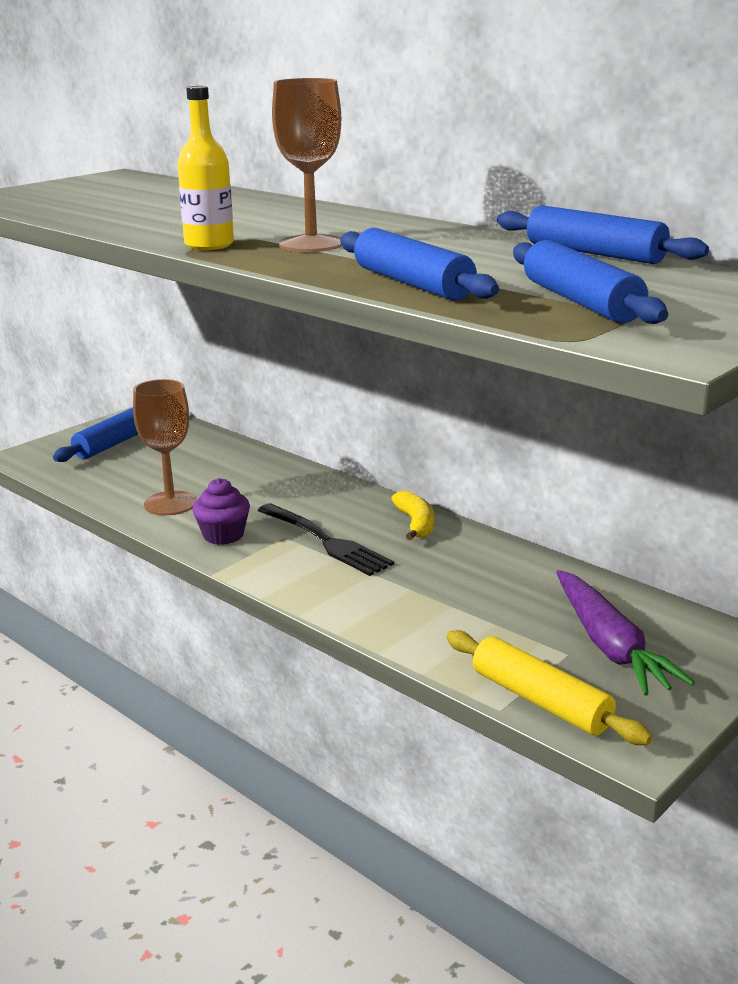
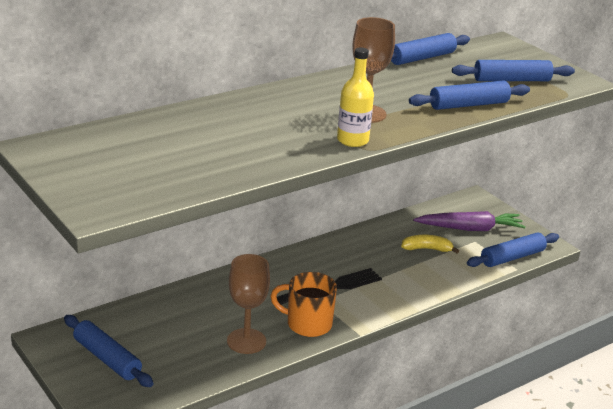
camera: 80 degrees left, 5 degrees up
(223, 535) = (308, 324): purple cupcake -> orange mug
(416, 523) = (321, 252): yellow banana -> yellow banana (426, 249)
(540, 701) = (512, 257): yellow rolling pin -> blue rolling pin

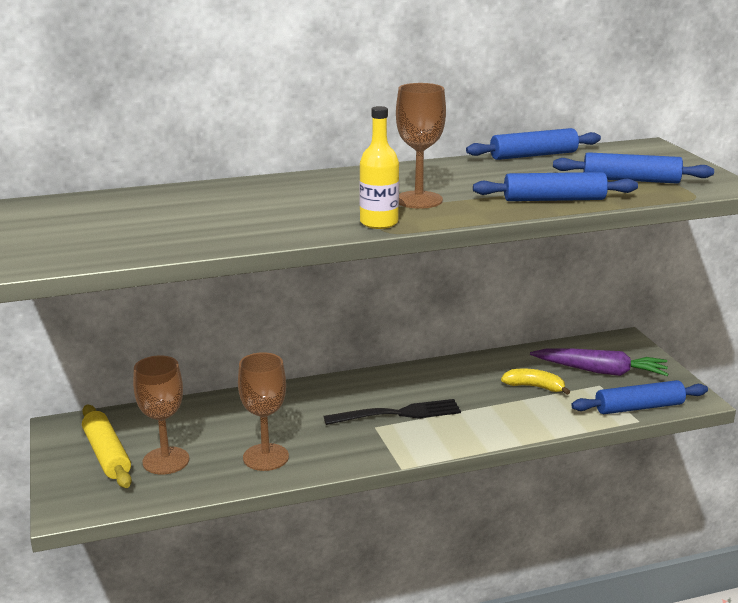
camera: 20 degrees right, 5 degrees down
(107, 358) = (107, 454): blue rolling pin -> yellow rolling pin
(163, 357) = (166, 461): none -> brown goblet
(308, 324) = (346, 448): orange mug -> none

